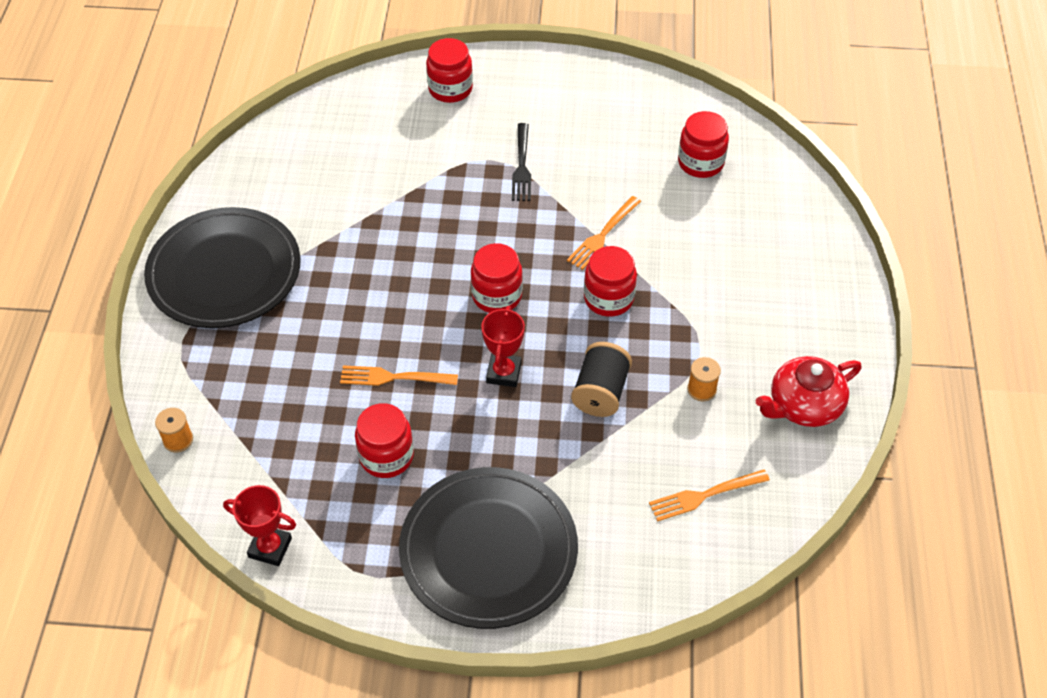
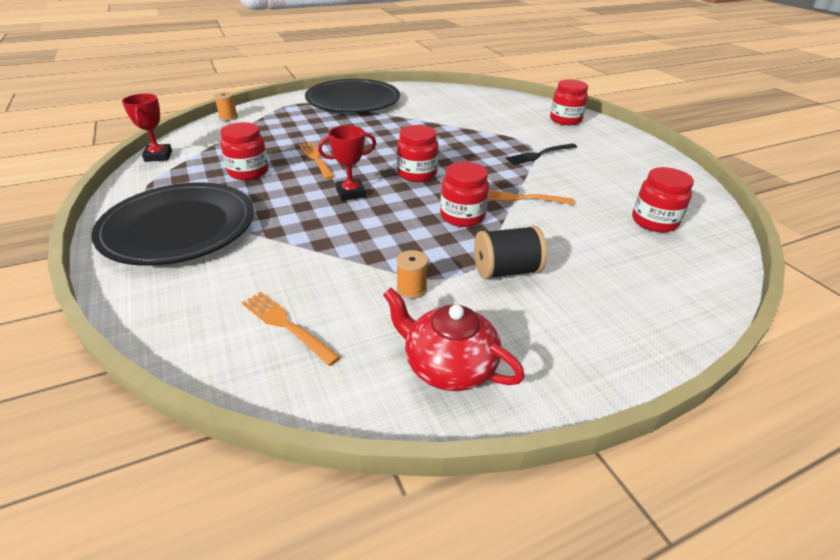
camera: 60 degrees right, 15 degrees down
(600, 392) = (365, 237): black spool -> black spool (506, 271)

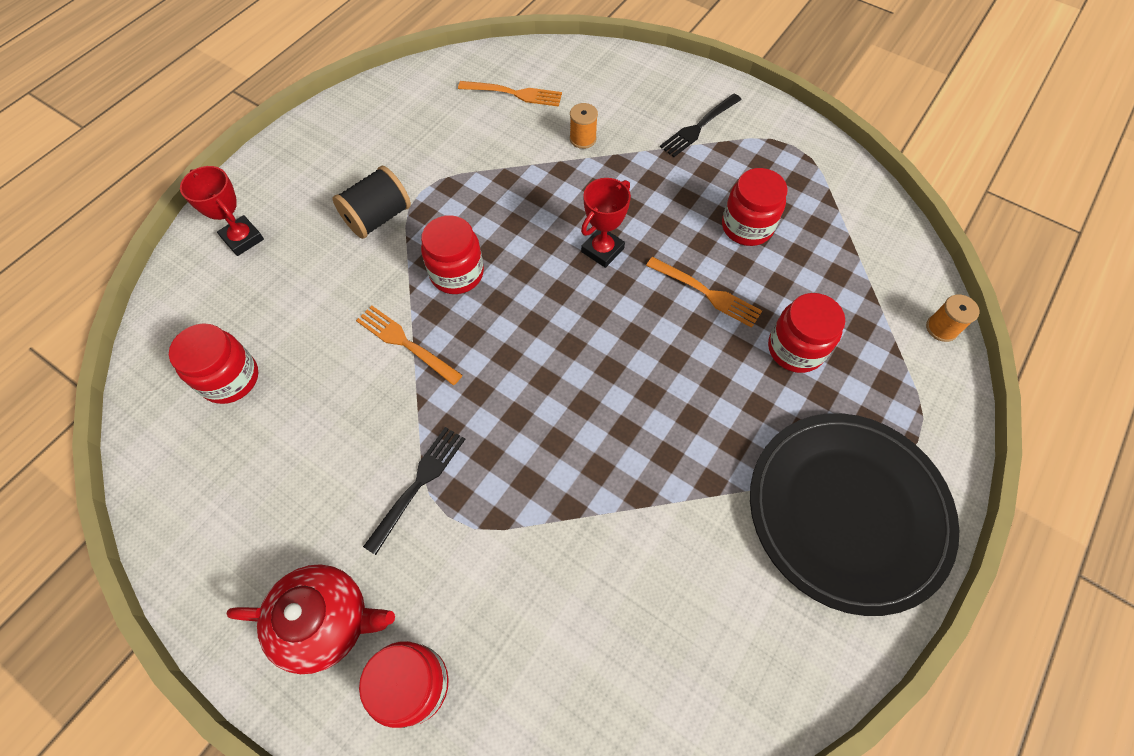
camera: 150 degrees right, 25 degrees up
(158, 156) = (875, 200): red trophy -> red trophy (243, 239)
(179, 228) = (699, 127): black plate -> black fork
(411, 289) = (449, 161): orange spool -> orange spool (583, 139)
(417, 174) = (559, 328): red jar -> red jar (795, 349)
(448, 366) = (384, 116): red teapot -> red teapot (326, 621)
(520, 198) = (405, 343): orange fork -> orange fork turned 120 degrees counterclockwise

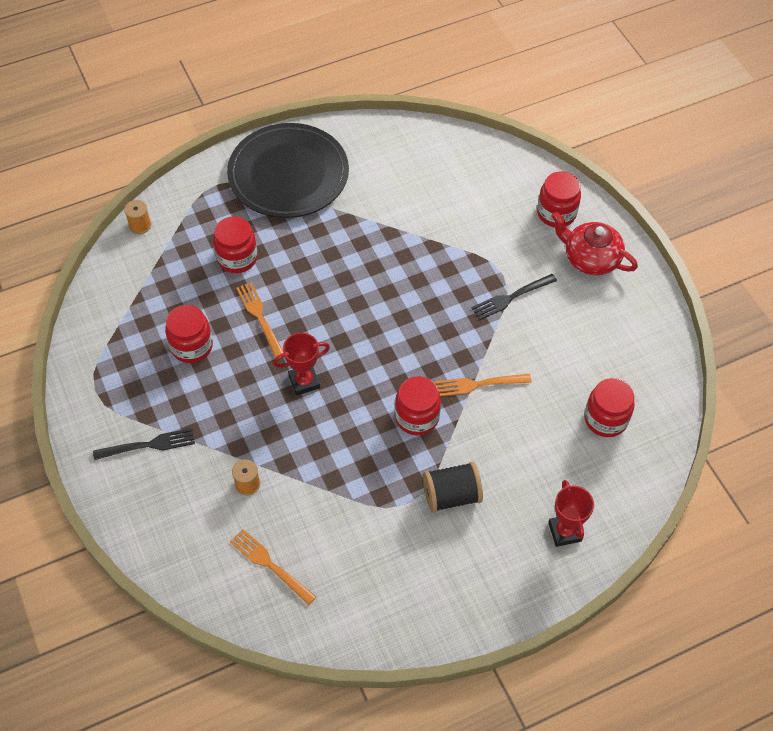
camera: 150 degrees left, 5 degrees down
(405, 343) = (478, 384): orange fork -> orange fork turned 105 degrees clockwise

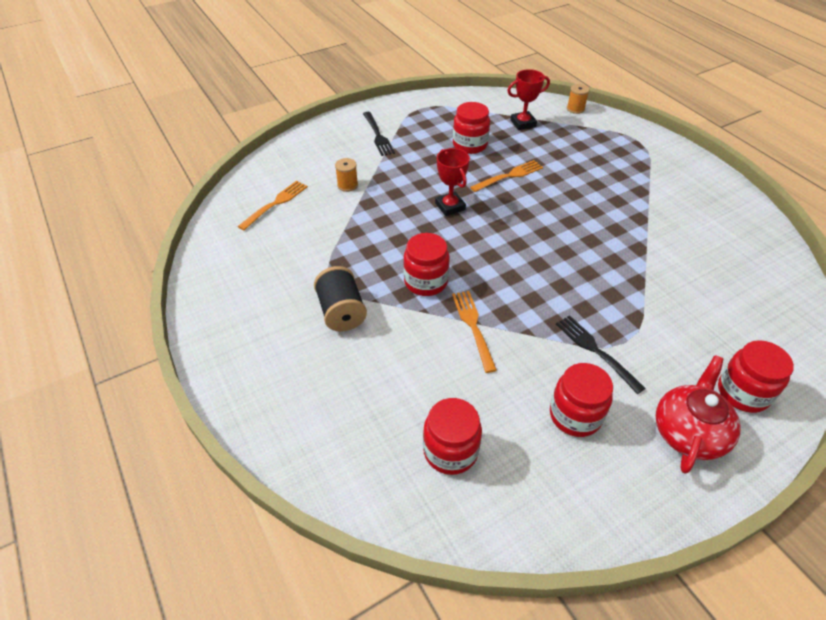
camera: 85 degrees right, 10 degrees down
(237, 258) = (565, 158): red jar -> red jar (575, 415)
(288, 175) = (672, 177): black plate -> none
(564, 532) = (300, 410): red trophy -> red trophy (523, 123)

